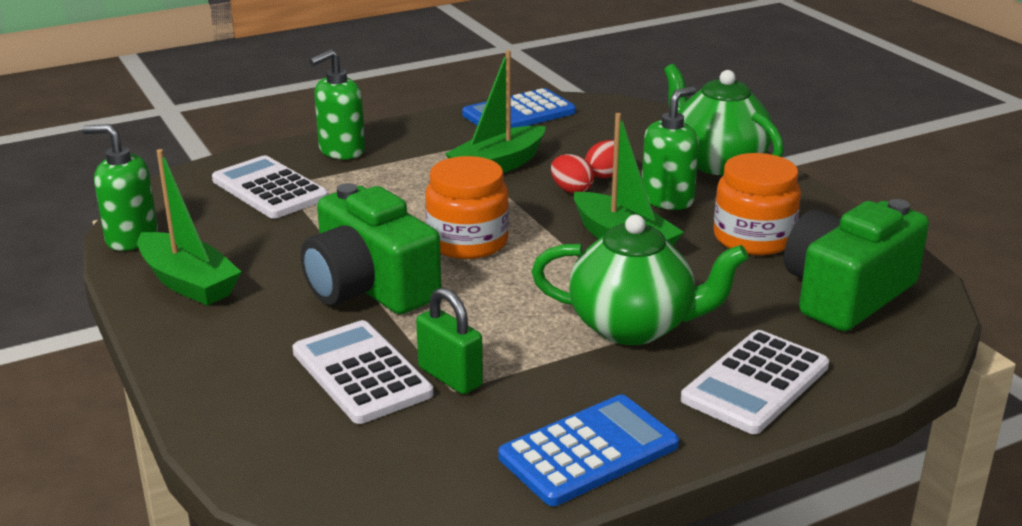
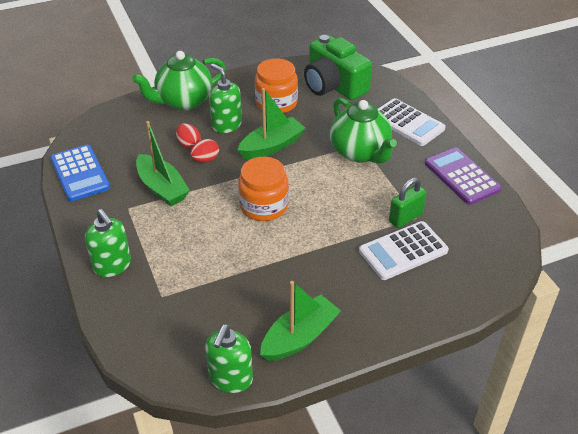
camera: 85 degrees left, 15 degrees up
(269, 189) = (167, 304): white calculator -> none
(369, 287) = (313, 249): green camera -> none
(588, 451) = (461, 176): blue calculator -> purple calculator
(633, 327) = (360, 152): green teapot -> green teapot turned 135 degrees clockwise

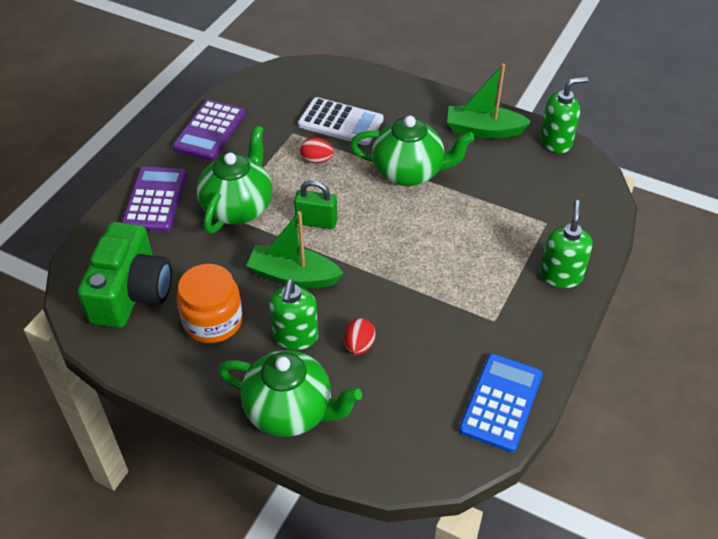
camera: 130 degrees left, 5 degrees up
(162, 188) = (442, 315): green boat -> none
(205, 159) = (367, 313): red egg -> red egg (317, 160)
(264, 206) = (382, 228): orange jar -> none
(301, 254) = (409, 172): none -> green teapot
(405, 218) = (300, 138): green padlock -> green padlock (316, 222)
(407, 123) = (155, 199): white calculator -> purple calculator

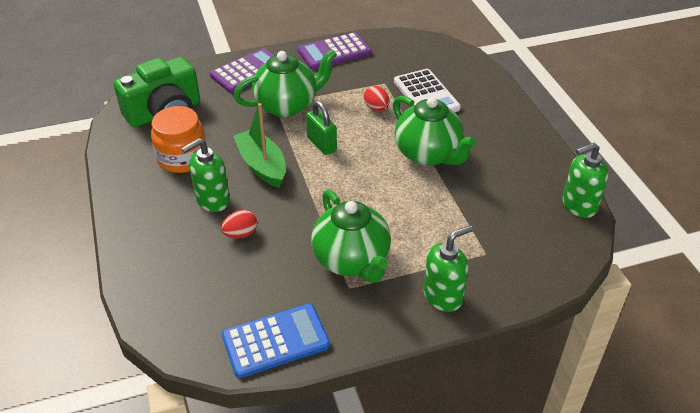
camera: 45 degrees right, 5 degrees down
(290, 411) = (149, 239): green teapot -> green teapot (352, 260)
(483, 130) = (527, 162): green boat -> none
(556, 142) = (578, 205): green soap dispenser -> green soap dispenser turned 135 degrees clockwise

